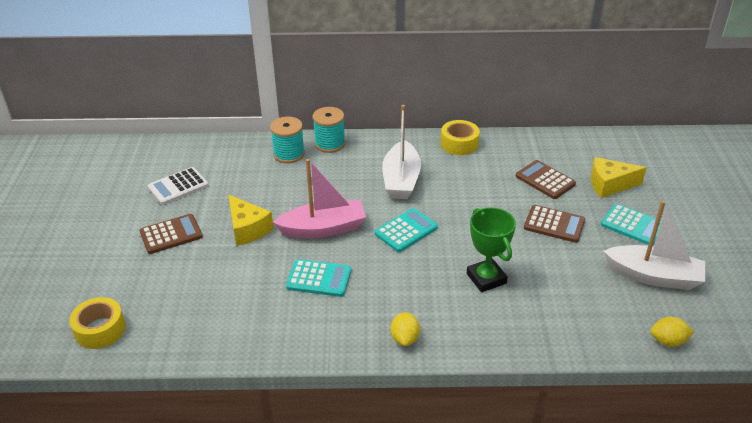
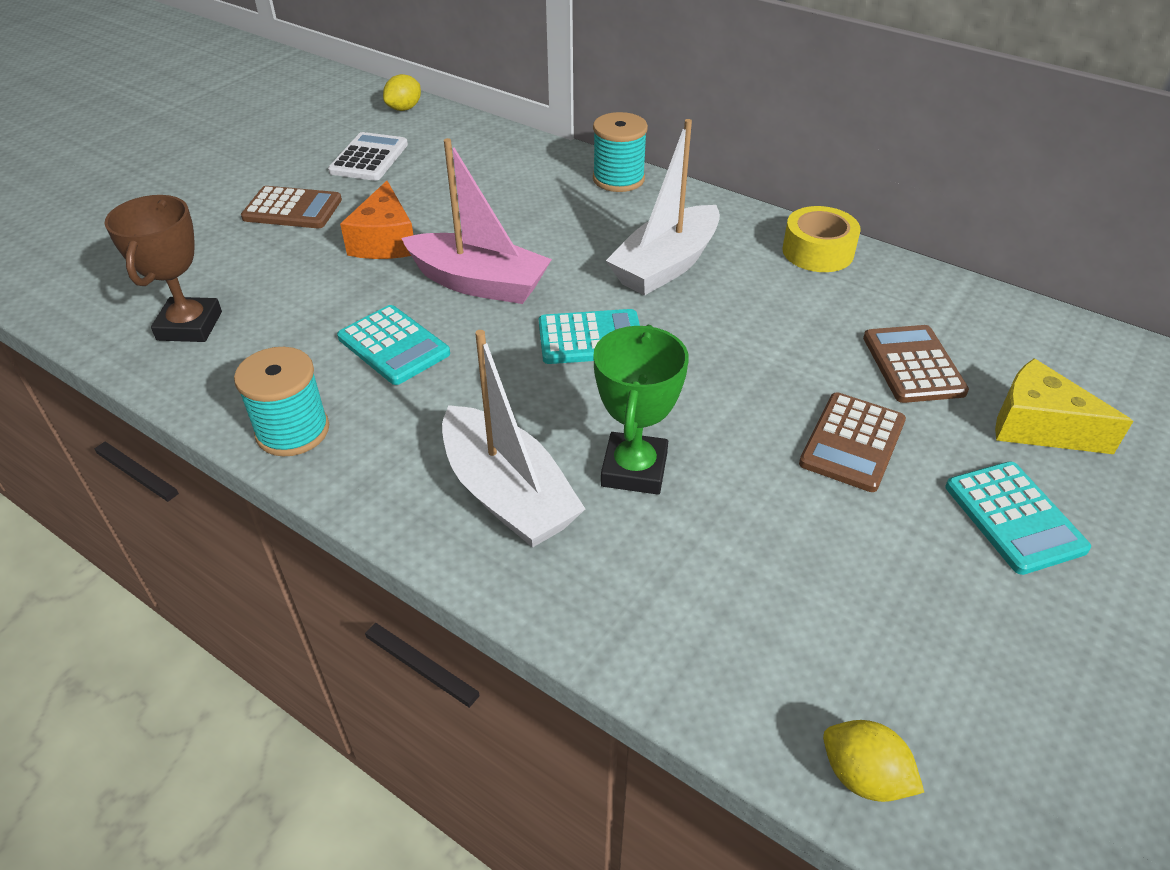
camera: 35 degrees right, 5 degrees up
(100, 329) = (86, 281): yellow tape -> none
(178, 186) = (369, 158): white calculator -> white calculator turned 105 degrees clockwise
(197, 322) = (190, 326): none -> brown trophy
(247, 229) = (384, 241): yellow cheese -> orange cheese
(289, 154) = (548, 171): turquoise spool -> turquoise spool (292, 431)
(405, 338) = (406, 491): yellow lemon -> yellow lemon (404, 108)
(554, 224) = (852, 442): brown calculator -> brown calculator turned 60 degrees clockwise
(653, 276) = (962, 632): white boat -> white boat (507, 494)

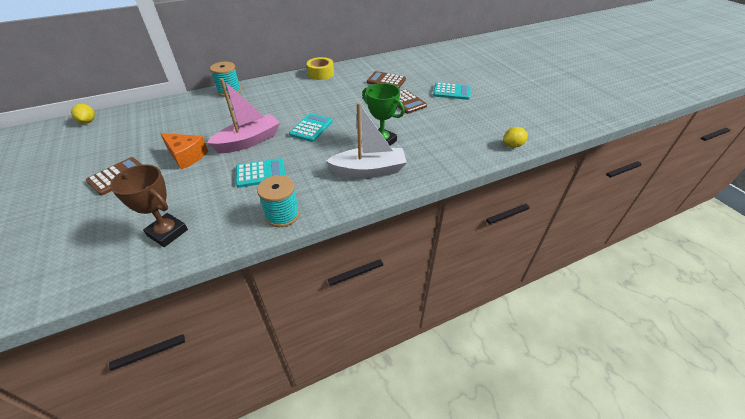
camera: 60 degrees left, 0 degrees up
(369, 158) = (113, 143): white calculator -> none
(666, 265) = (292, 100): white boat -> none
(1038, 426) = (425, 75): yellow cheese -> none

